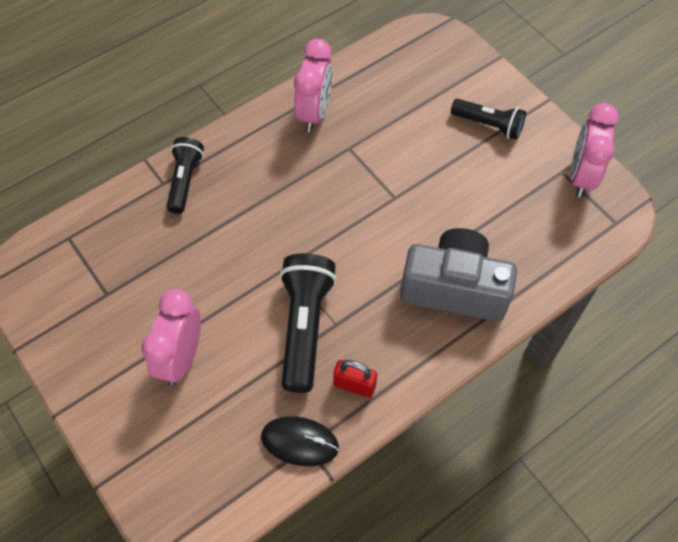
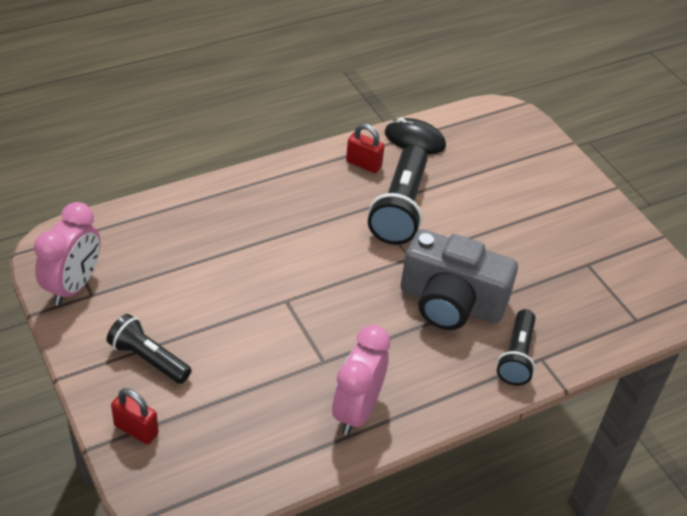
camera: 175 degrees left, 15 degrees down
(181, 358) = (512, 205): pink clock -> none
(454, 288) = (253, 213): grey camera -> grey camera (450, 303)
(473, 73) = (136, 430): none -> red padlock

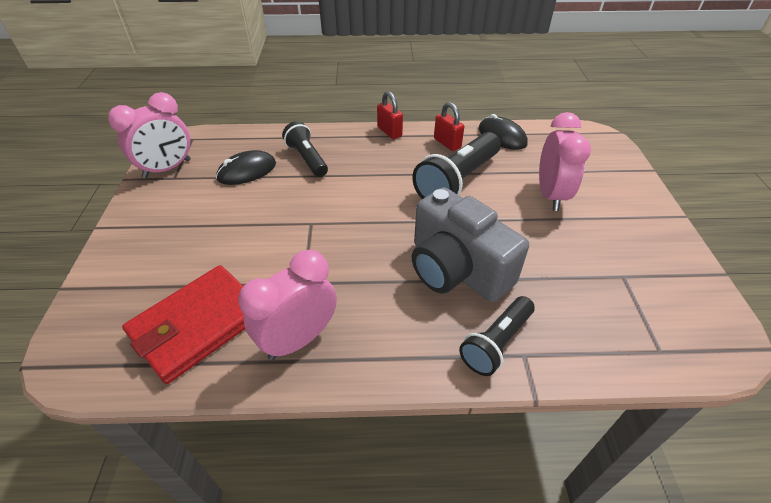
camera: 30 degrees right, 0 degrees up
(136, 430) = (108, 286): red padlock -> red padlock (389, 132)
(148, 359) = (169, 234): black flashlight -> black flashlight (307, 159)
(170, 261) = (247, 171): none -> black mouse
(257, 431) = (198, 325): none -> red wallet
(495, 199) = (551, 195): none -> pink clock

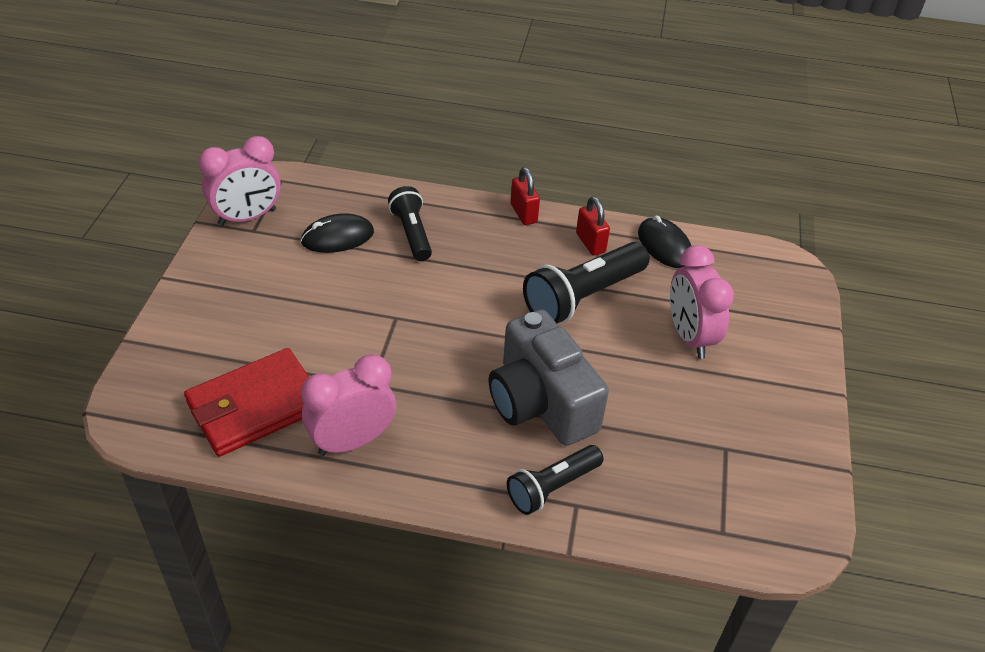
camera: 10 degrees right, 0 degrees up
(551, 195) = (689, 337): pink clock -> pink clock turned 150 degrees clockwise

